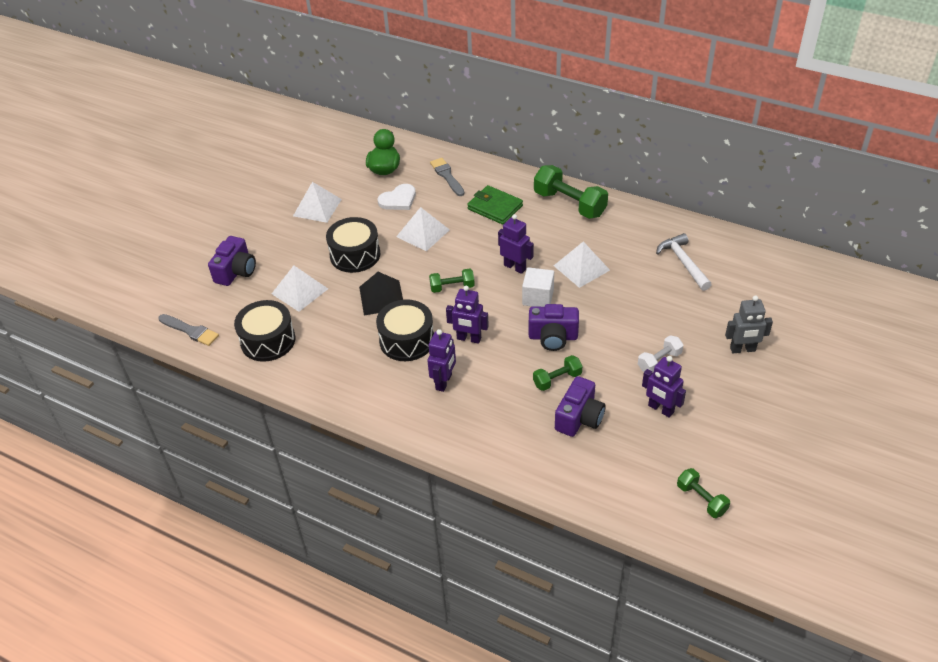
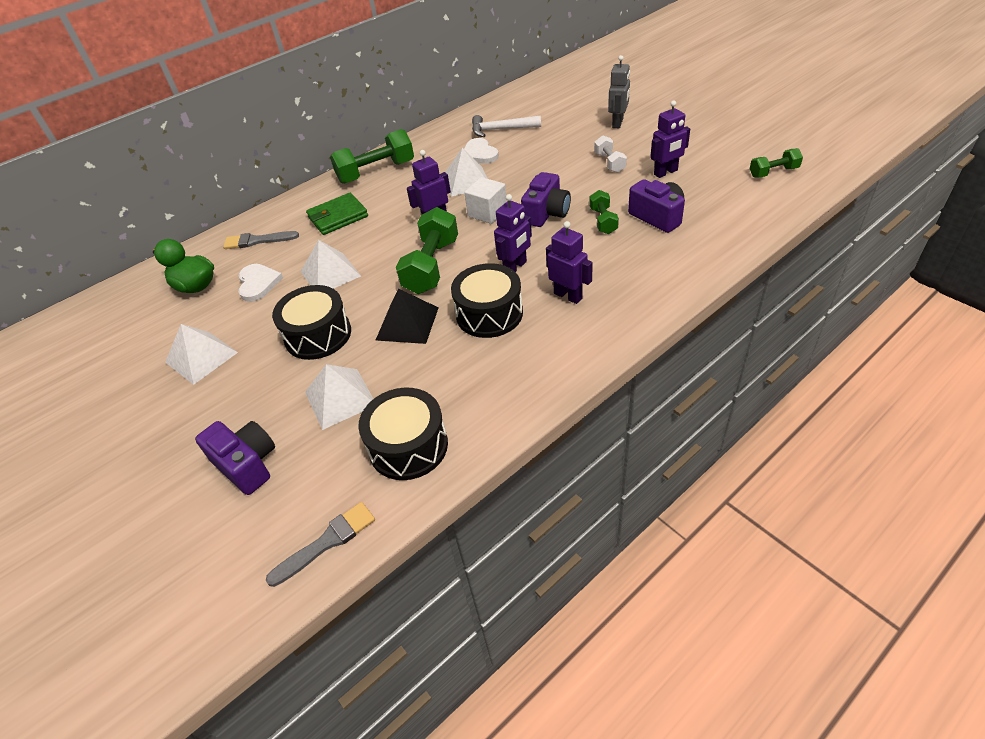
camera: 65 degrees left, 0 degrees up
(452, 287) = (432, 266): green dumbbell -> green dumbbell, size x1.82
(631, 261) = (479, 154): none -> white heart

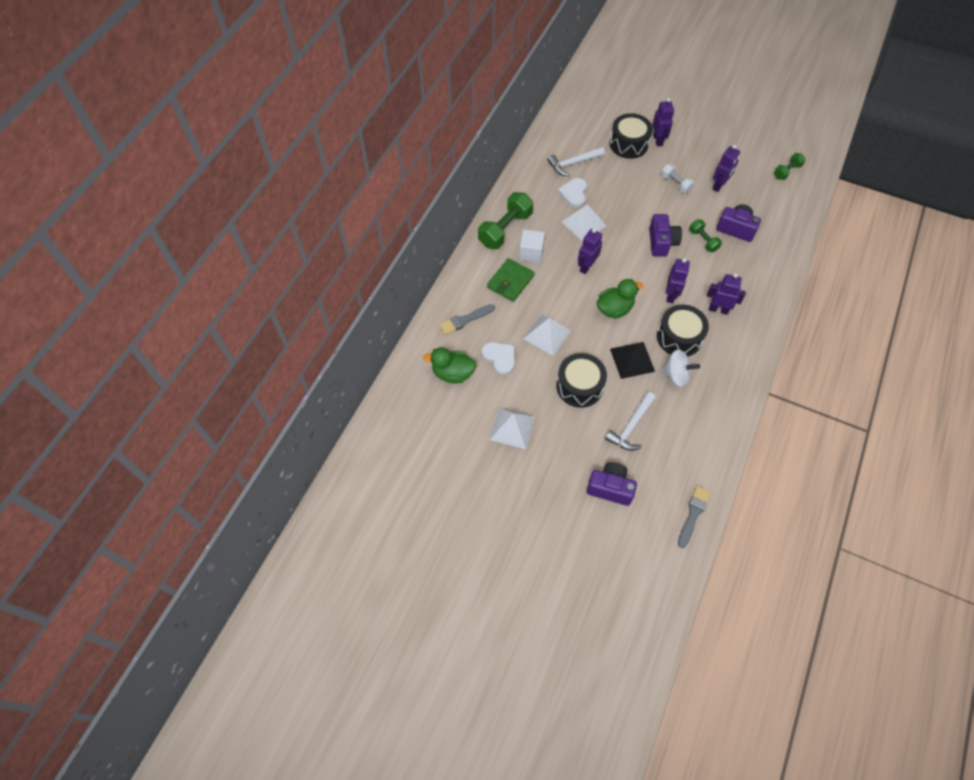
camera: 30 degrees left, 15 degrees up
(340, 398) = (631, 426): white pyramid -> white hammer
(408, 446) = (695, 443): black drum -> black drum (628, 144)
(432, 266) = (614, 309): green dumbbell -> green duck
(449, 355) = (676, 375): none -> white spinning top
(479, 154) = (574, 193): white heart -> white heart turned 60 degrees clockwise
(487, 213) = (620, 251): white cube -> white cube (531, 253)
(618, 123) = (658, 140): grey robot -> purple robot

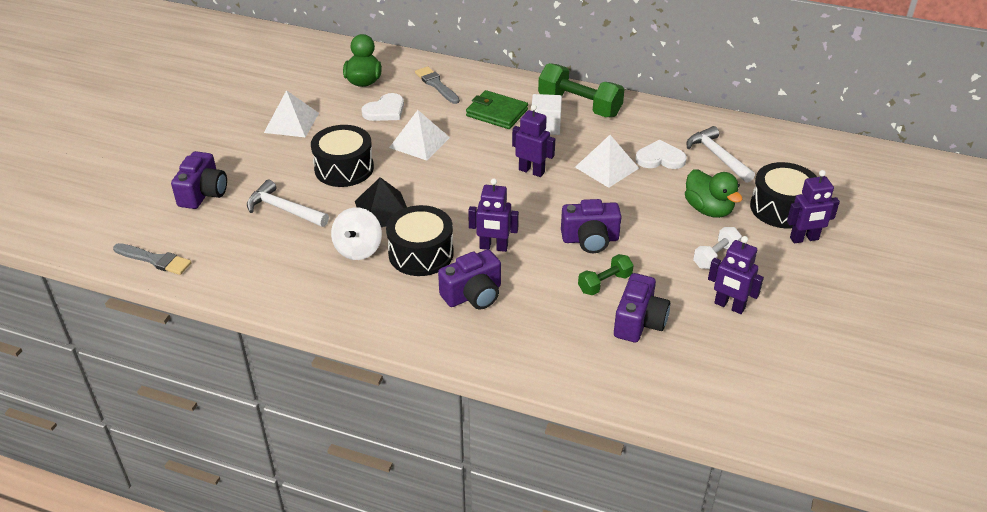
camera: 85 degrees right, 20 degrees down
(614, 309) = (464, 195): green duck -> green duck (708, 209)
(718, 309) = (473, 295): purple robot -> purple camera
(787, 171) = (799, 398): green dumbbell -> none

